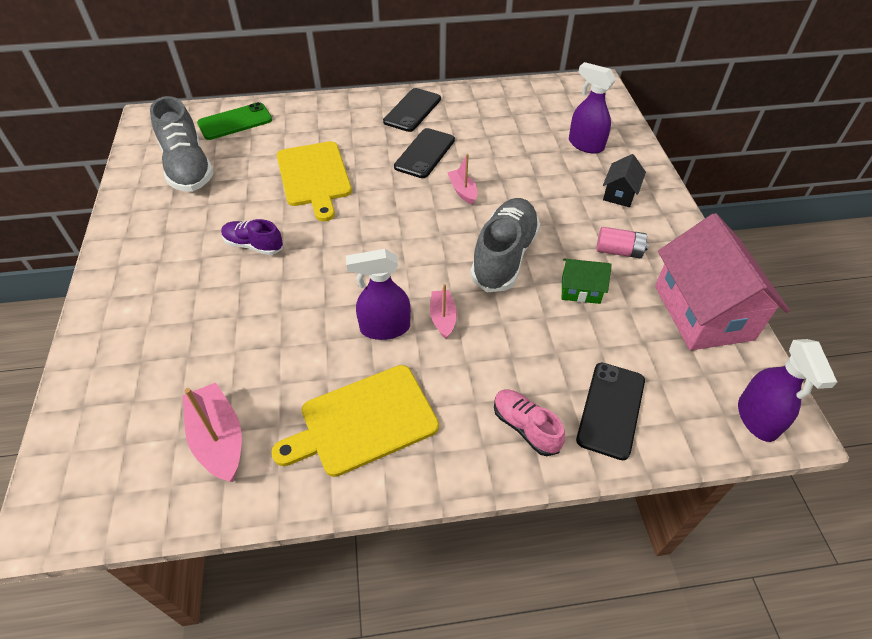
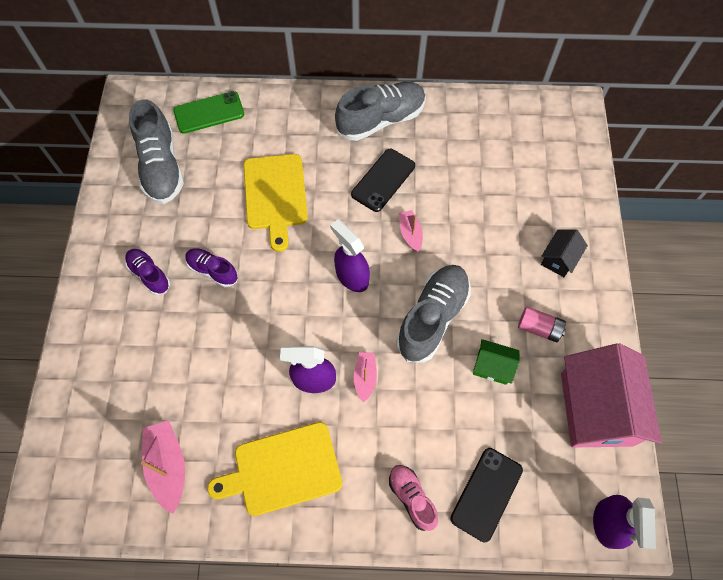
camera: 10 degrees right, 15 degrees up
(181, 257) = (149, 275): none -> purple shoe
(412, 110) = (381, 120): black phone -> grey shoe
(585, 145) = (542, 190): purple spray bottle -> purple spray bottle (351, 276)

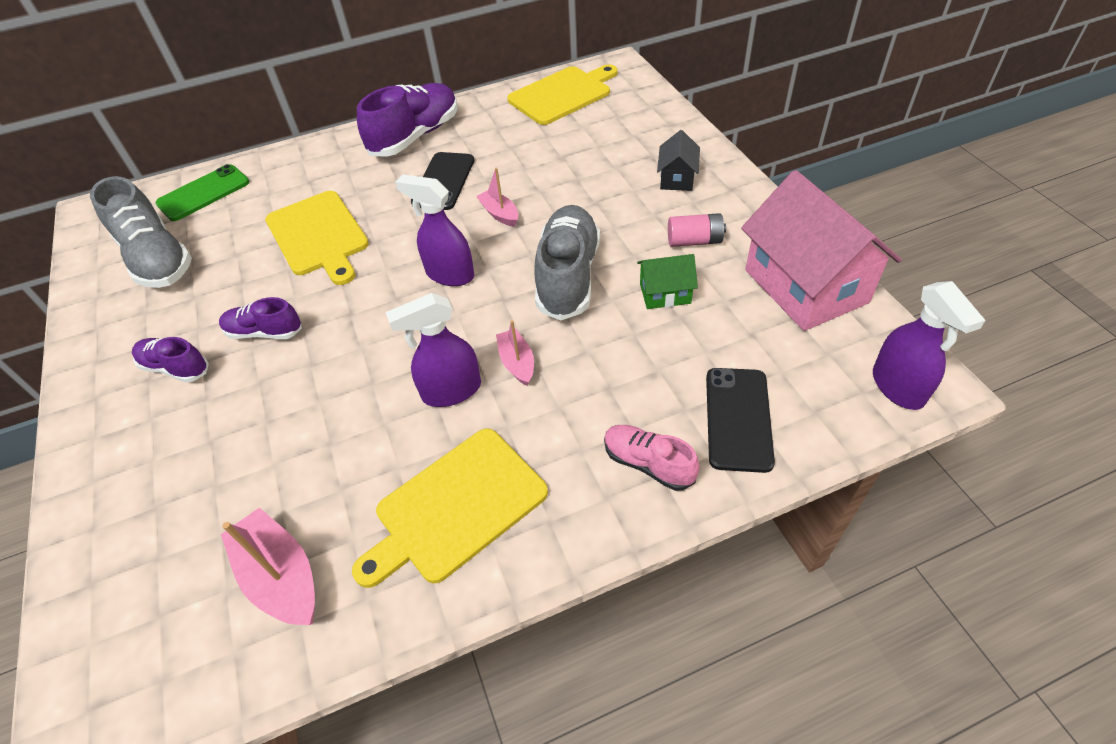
camera: 20 degrees left, 15 degrees down
(381, 120) = (415, 136): grey shoe -> purple shoe
(515, 122) = (563, 94): none -> yellow cutting board

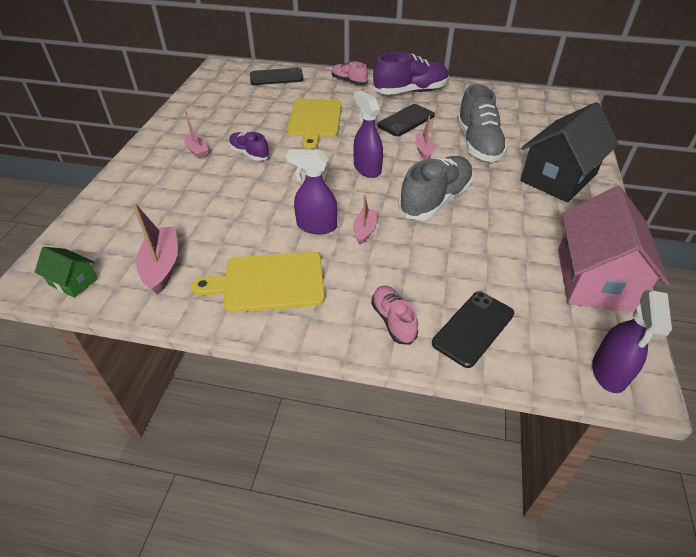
camera: 30 degrees right, 5 degrees down
(157, 259) = (230, 98): grey shoe -> grey shoe (478, 144)
(175, 368) = (196, 150): purple shoe -> pink boat
(203, 193) = (276, 77): green phone -> black phone
(319, 156) = (349, 81): none -> pink shoe
(563, 94) = (522, 102): yellow cutting board -> none
(665, 293) = (489, 237): green house -> green house (73, 282)
(677, 178) = (558, 178): black house -> black house, size x2.15
(694, 241) = (537, 218): pink battery -> none

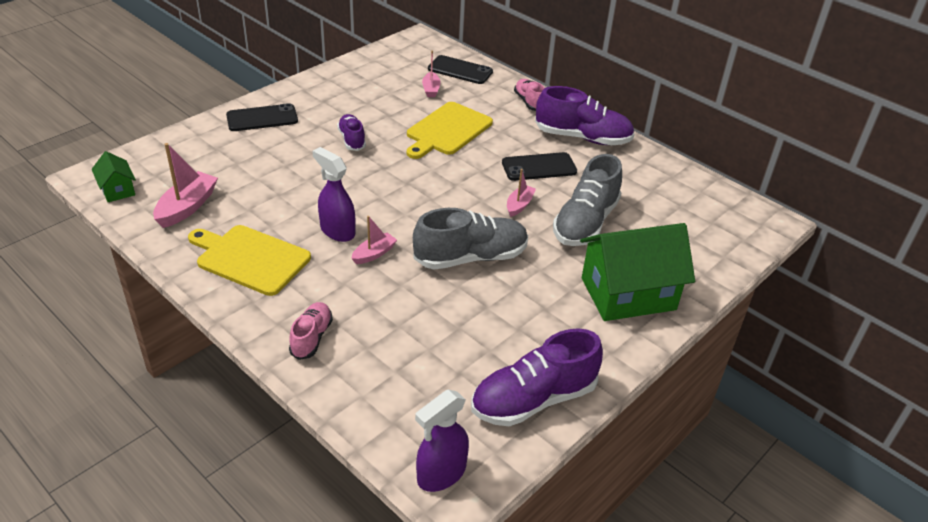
camera: 30 degrees right, 5 degrees down
(196, 150) = (310, 118): pink boat -> pink boat (431, 89)
(367, 169) = (442, 199): purple spray bottle -> none
(473, 328) = (369, 378): black phone -> black phone (262, 118)
(558, 178) = (628, 293): black house -> green house
(594, 279) = (533, 399): pink house -> purple shoe

